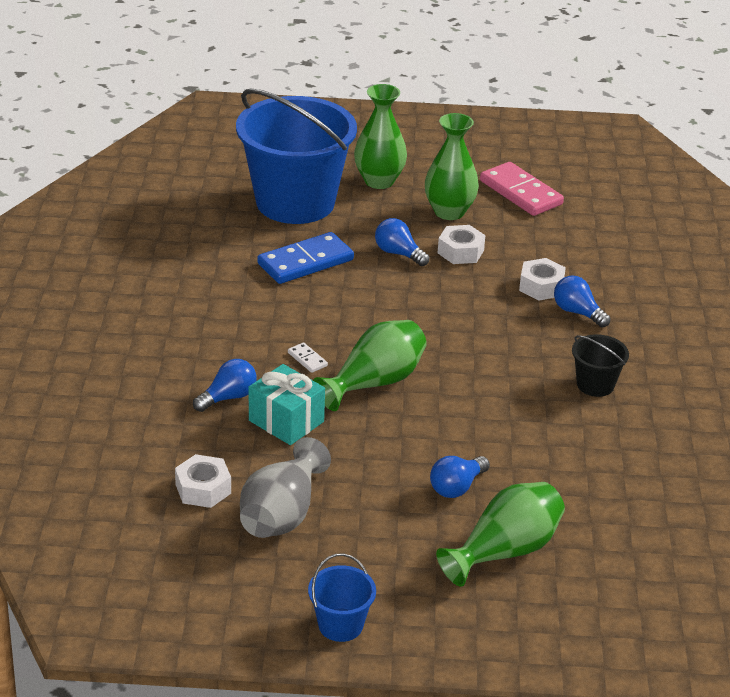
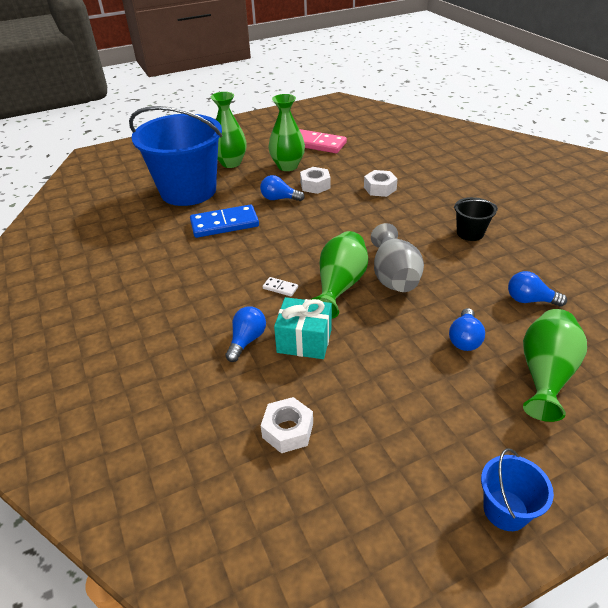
camera: 25 degrees left, 5 degrees up
(281, 514) = (367, 423): grey vase -> grey vase (393, 276)
(305, 262) = (224, 224): blue domino -> blue domino turned 45 degrees clockwise
(577, 312) = (414, 195): blue light bulb -> blue light bulb (529, 300)

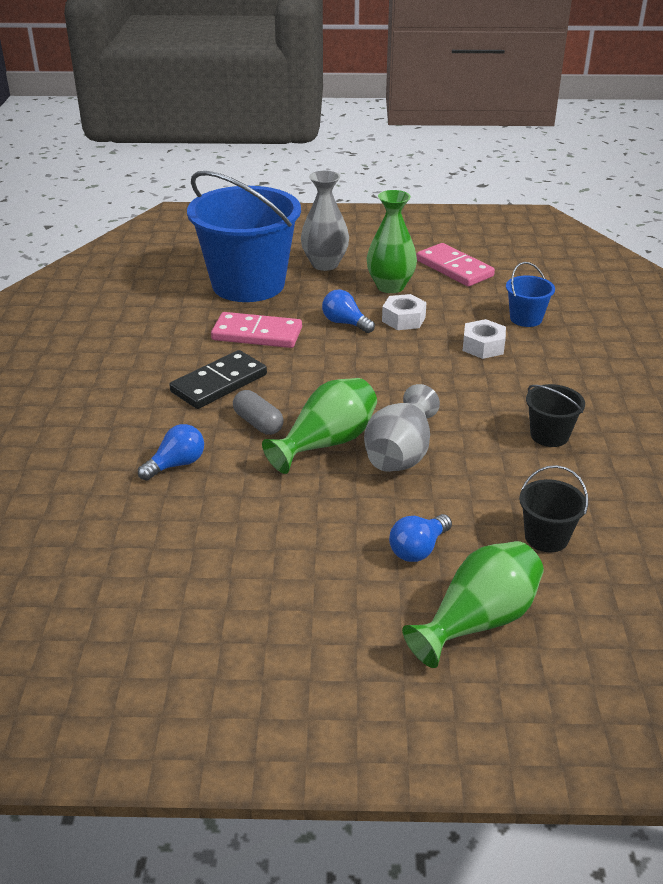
camera: 25 degrees right, 5 degrees down
(224, 224) = (257, 334): blue domino -> pink domino
(227, 268) = (219, 383): none -> black domino
(231, 163) = (325, 264): green vase -> grey vase
(280, 288) = (258, 423): white domino -> grey capsule
(288, 430) = (143, 564): white nut -> none
(304, 341) = (235, 486): turquoise gift -> none
(505, 510) = (294, 724): blue bucket -> blue bucket (526, 318)
(529, 300) = (546, 537): blue light bulb -> black bucket

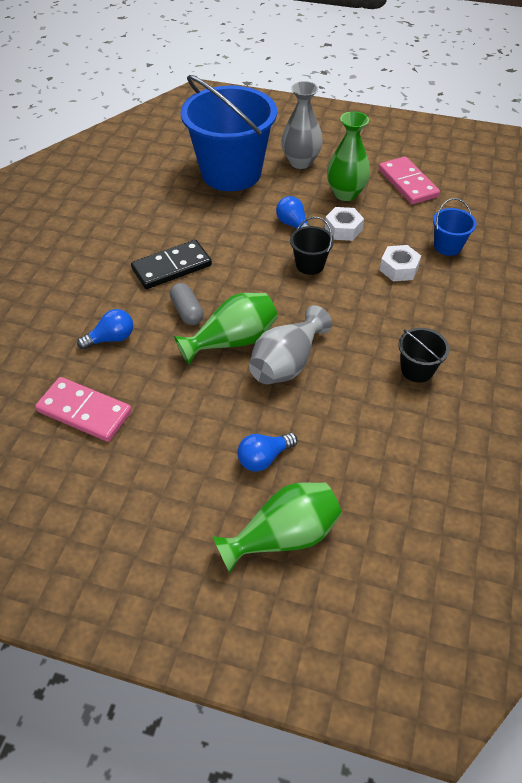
camera: 15 degrees right, 15 degrees up
(257, 334) = (219, 224): pink domino -> pink domino (84, 411)
(546, 537) = (371, 470): black bucket -> black bucket (310, 265)

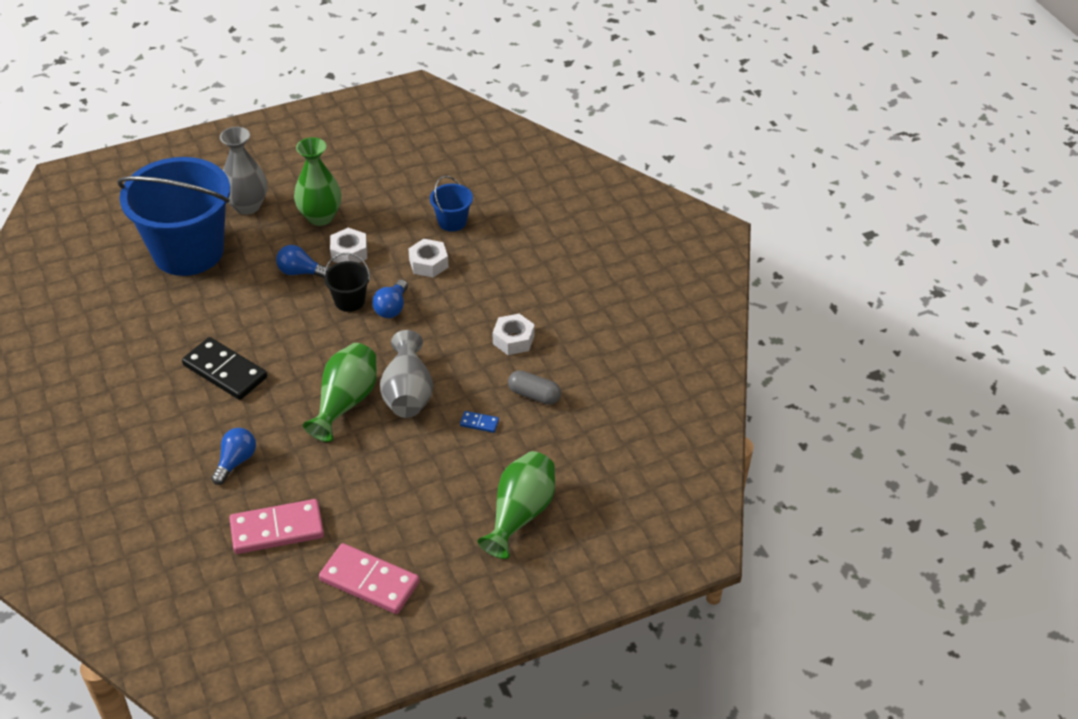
camera: 40 degrees left, 5 degrees down
(172, 267) = (225, 371): black domino -> black domino turned 75 degrees counterclockwise
(187, 311) = (280, 401): grey capsule -> grey capsule (534, 395)
(264, 458) = (457, 472): blue light bulb -> blue light bulb (392, 308)
(323, 425) = (479, 423): none -> blue domino
(407, 183) = (368, 178): pink domino -> pink domino (369, 581)
(417, 370) = (513, 340): black bucket -> white nut

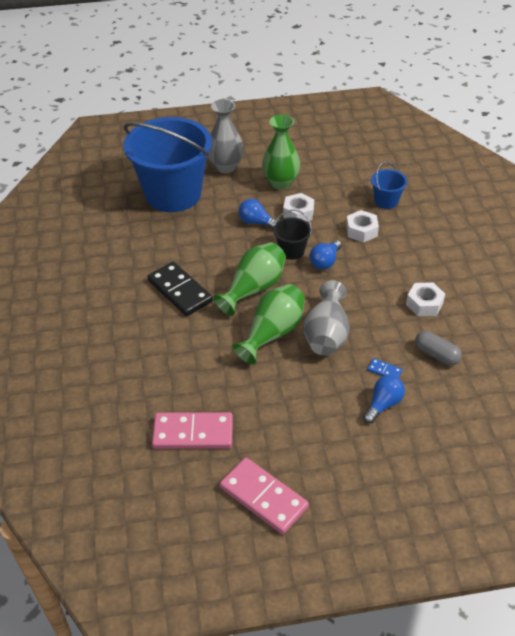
camera: 15 degrees right, 0 degrees up
(236, 461) = (171, 367): blue light bulb -> blue light bulb (383, 404)
(520, 514) = (410, 461): green vase -> green vase (254, 288)

